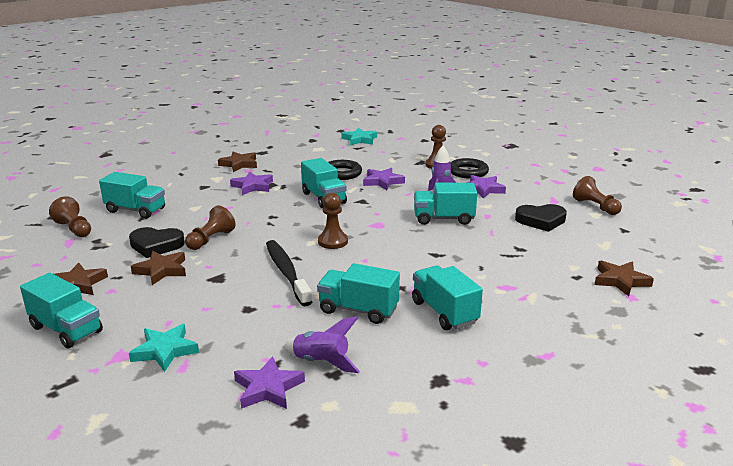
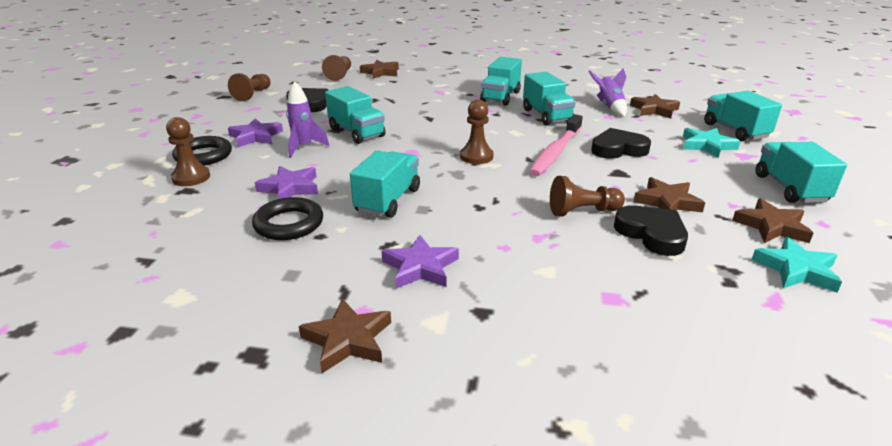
camera: 130 degrees left, 5 degrees up
(74, 229) = (761, 326): brown pawn -> brown pawn (340, 75)
(136, 210) = (637, 316): turquoise truck -> turquoise truck (735, 131)
(243, 301) = (618, 149): none -> black heart
(268, 388) = (654, 110): purple star -> brown star
(286, 272) = (556, 152): black toothbrush -> pink toothbrush
(360, 139) = (90, 278): turquoise star -> turquoise star (796, 269)

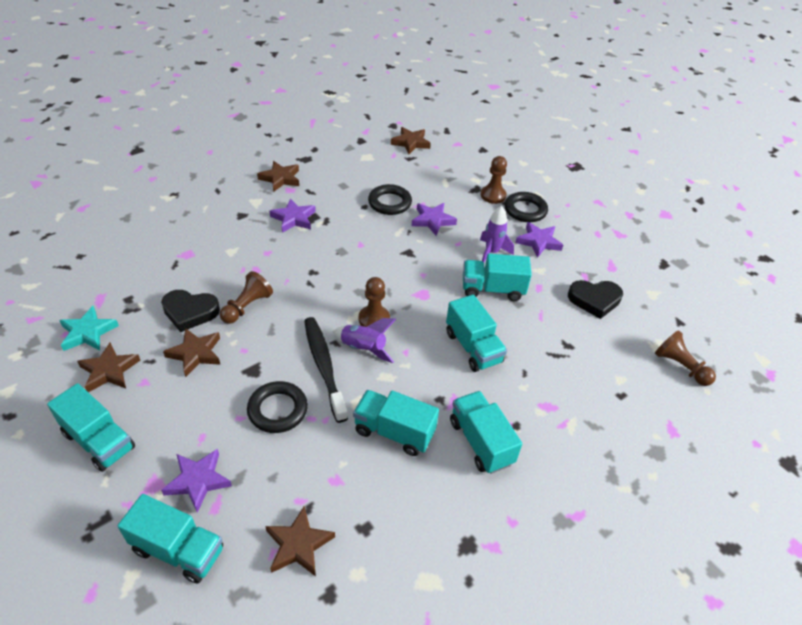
camera: 130 degrees right, 15 degrees up
(253, 95) = (654, 280): brown pawn -> none
(381, 72) = (665, 405): brown star -> brown star (410, 143)
(388, 200) = (368, 245): turquoise truck -> turquoise truck (473, 347)
(556, 152) = (324, 366): pink toothbrush -> black toothbrush
(609, 107) = (352, 510): purple rocket -> purple rocket (363, 349)
(618, 149) = (277, 410): black heart -> black ring
(707, 145) = (198, 481): turquoise star -> purple star

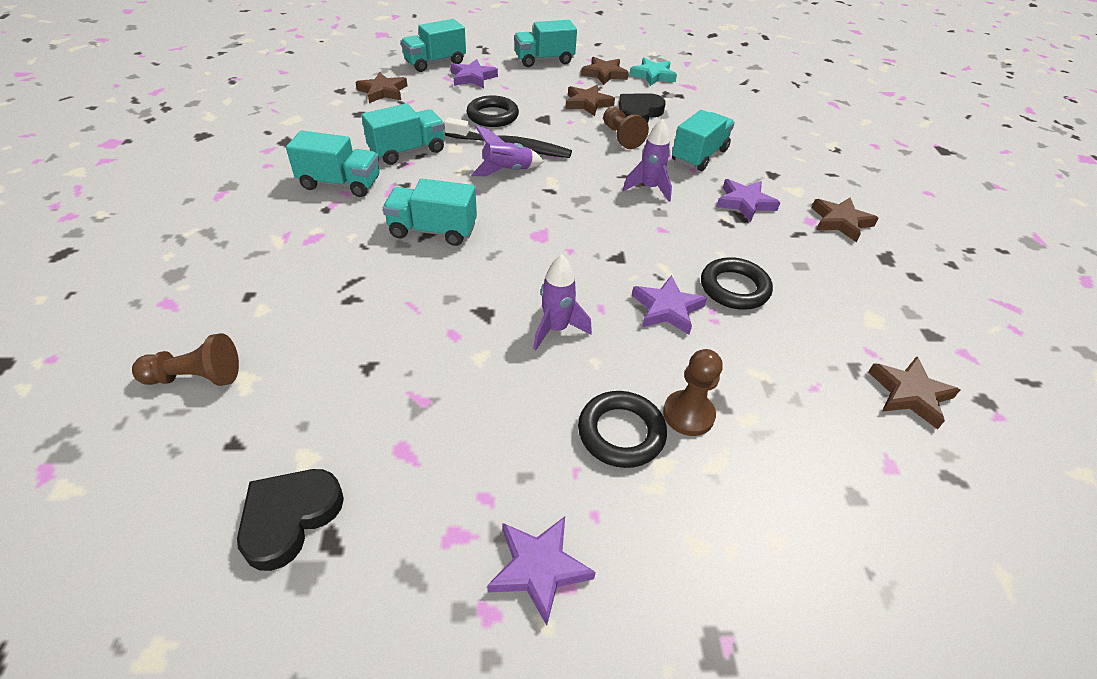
camera: 125 degrees right, 0 degrees up
(316, 265) = (649, 188): none -> purple rocket
(374, 319) = (536, 191): brown pawn -> none
(492, 289) = (492, 290): turquoise truck -> turquoise truck (699, 156)
(538, 242) = (534, 396): purple star -> purple star (539, 569)
(594, 300) = (374, 375): black heart -> black heart (289, 518)

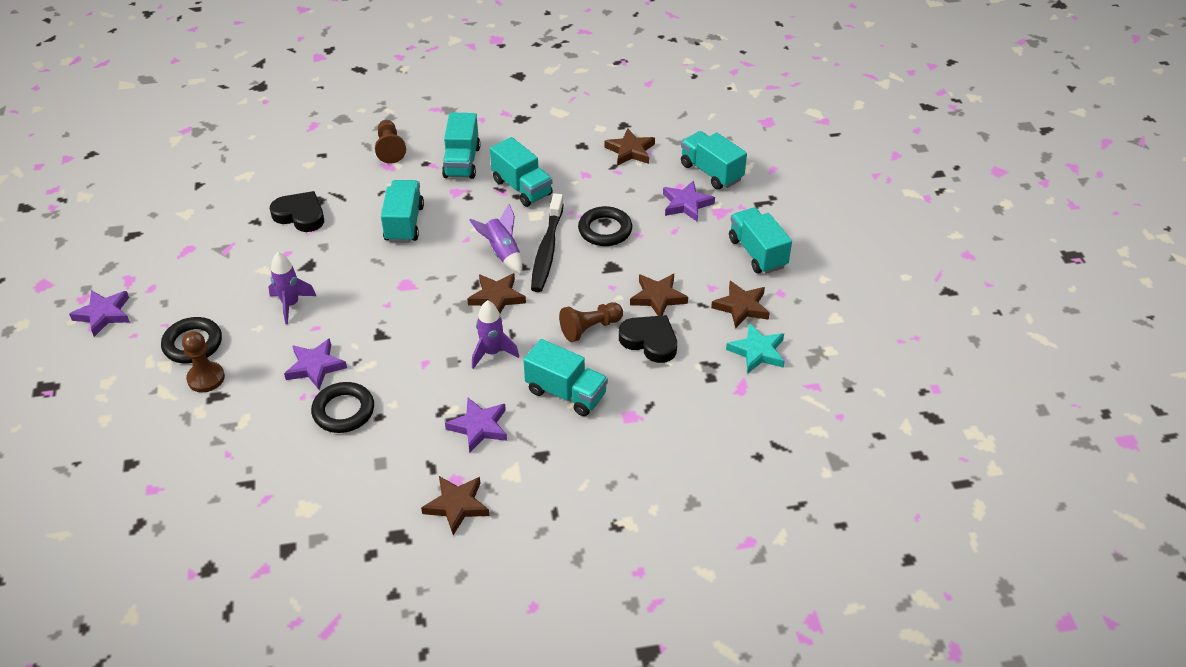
camera: 85 degrees right, 0 degrees up
(196, 377) = (248, 156): brown pawn -> brown pawn (390, 149)
(289, 518) = (148, 217): black heart -> black heart (300, 215)
(909, 394) = (218, 516): brown star -> brown star (497, 297)

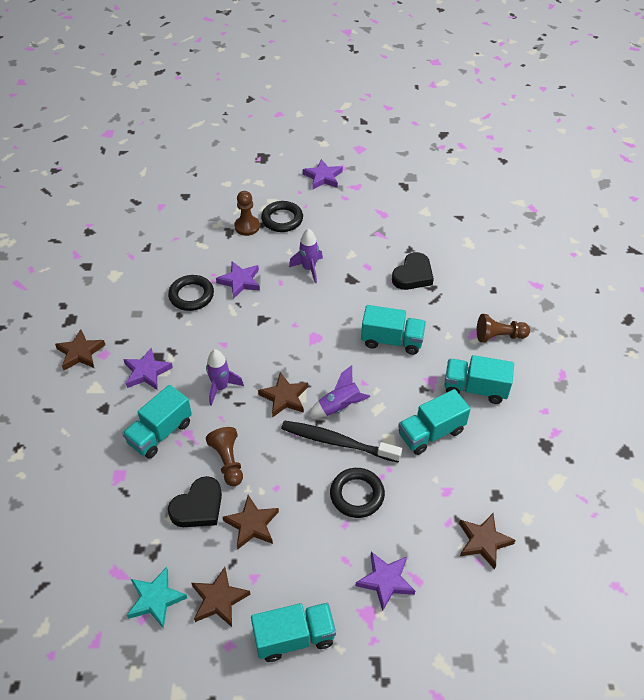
camera: 100 degrees right, 5 degrees up
(711, 172) = (438, 621): turquoise truck -> none

